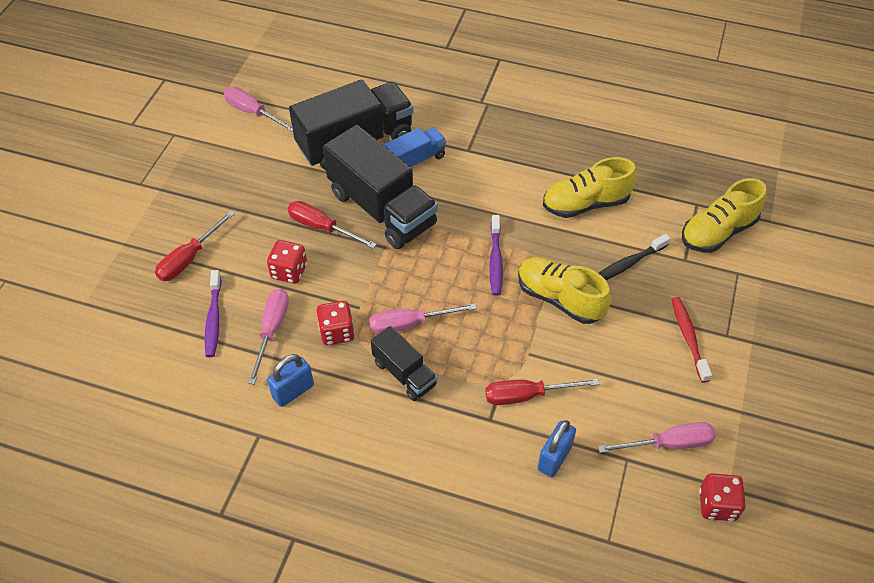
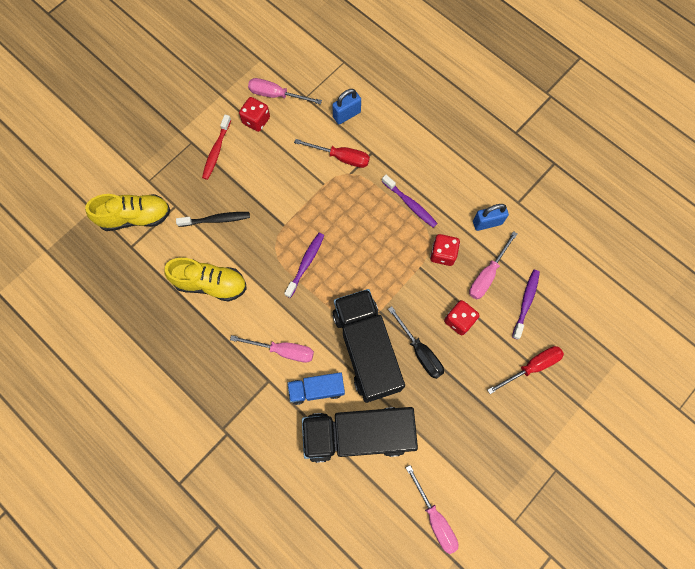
camera: 155 degrees left, 20 degrees up
(322, 227) = (420, 351): red screwdriver -> black screwdriver
(404, 373) = (410, 204): black truck -> purple toothbrush
(409, 324) = (391, 239): pink screwdriver -> pink screwdriver (283, 350)
(559, 299) = (280, 213): yellow shoe -> none
(717, 505) = (274, 54): red dice -> red dice (256, 120)

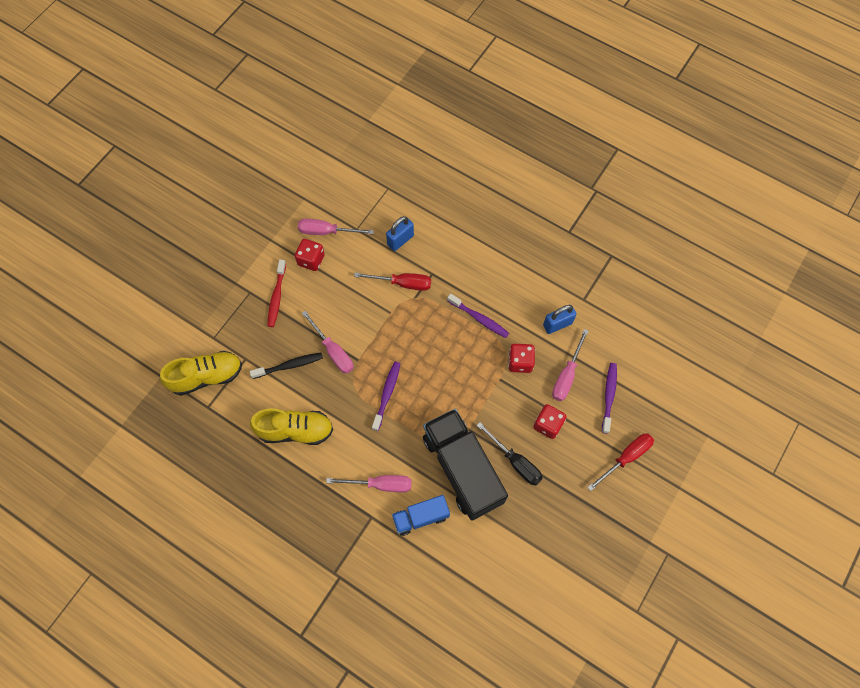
camera: 10 degrees left, 5 degrees down
(358, 434) = (469, 554): black truck -> none
(435, 518) = (559, 622): pink screwdriver -> pink screwdriver (333, 351)

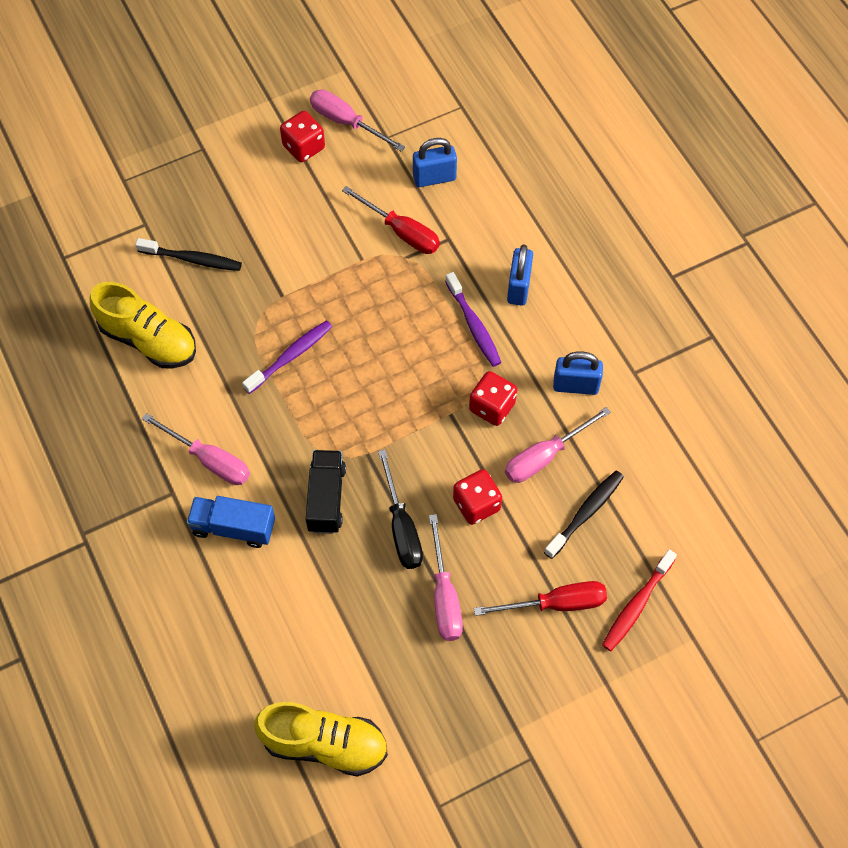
camera: 30 degrees right, 5 degrees down
(207, 376) = (85, 221): yellow shoe -> yellow shoe (325, 744)
(277, 297) = (231, 170): red toothbrush -> red toothbrush (636, 605)
(333, 351) = (258, 270): pink screwdriver -> pink screwdriver (444, 596)
(462, 469) = (326, 498): black truck -> black truck, size x0.52
(490, 282) = (518, 287): none -> blue padlock
(609, 396) = (586, 513): purple toothbrush -> black toothbrush

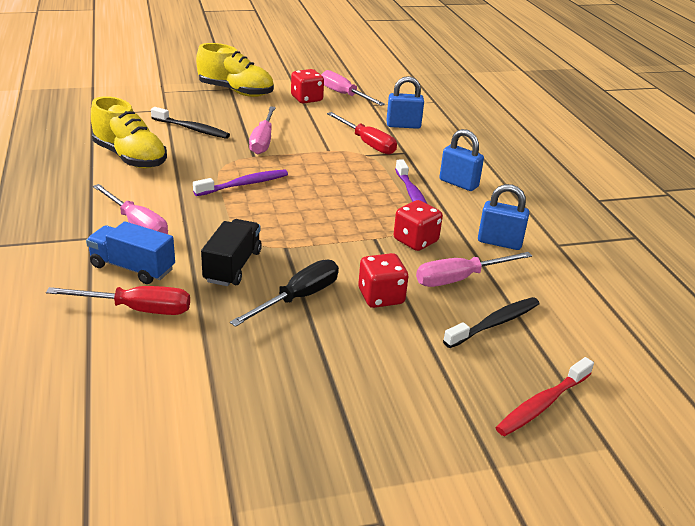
camera: 10 degrees right, 30 degrees down
(325, 744) = (128, 451): yellow shoe -> yellow shoe (236, 91)
(401, 527) = (298, 298): black screwdriver -> black screwdriver turned 135 degrees counterclockwise
(444, 596) = (323, 354): pink screwdriver -> pink screwdriver (263, 141)
(518, 287) = (458, 183): blue padlock -> blue padlock turned 75 degrees counterclockwise
(556, 604) = (447, 385): red screwdriver -> red screwdriver (137, 309)

